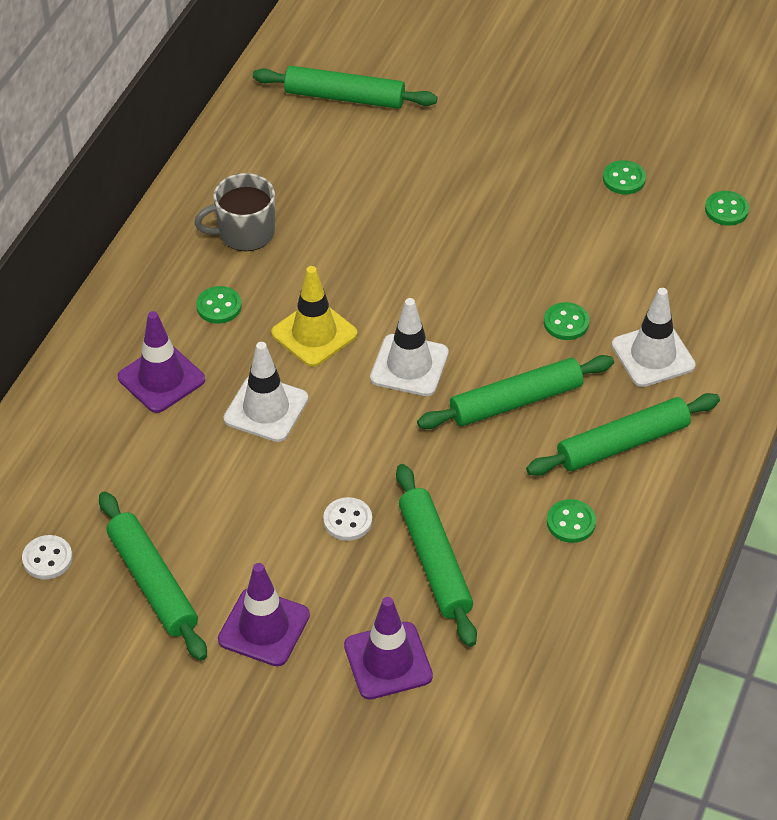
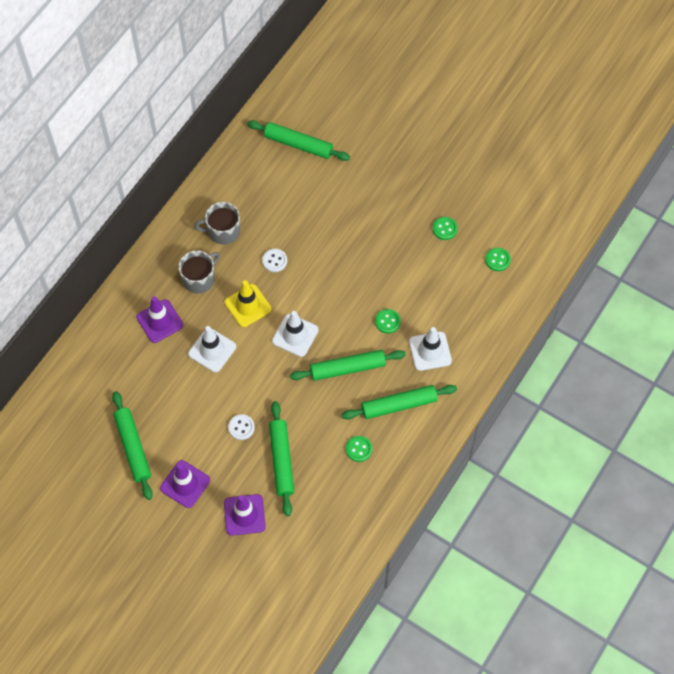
camera: 10 degrees right, 15 degrees up
(47, 559) = (81, 423): white button -> white button (274, 261)
(219, 306) = (199, 279): green button -> grey mug

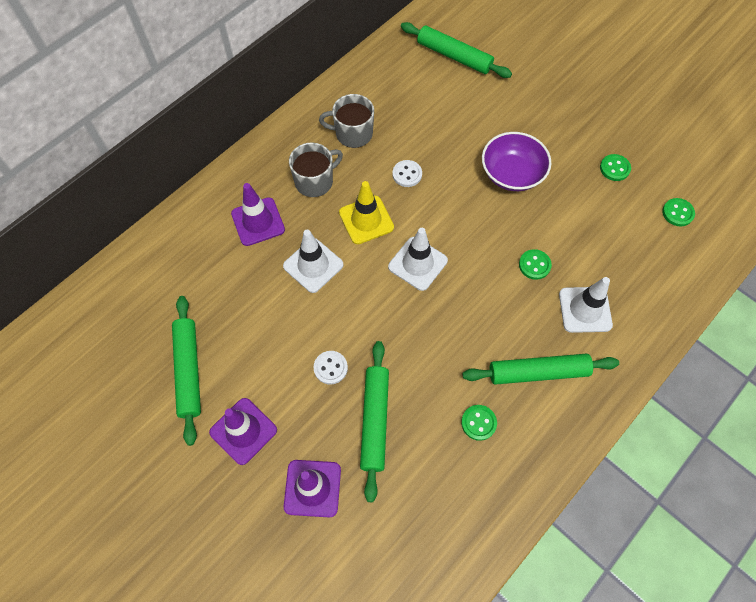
camera: 10 degrees right, 0 degrees up
(347, 368) = (477, 314): green rolling pin -> none
(361, 247) = (512, 174): none -> purple bowl

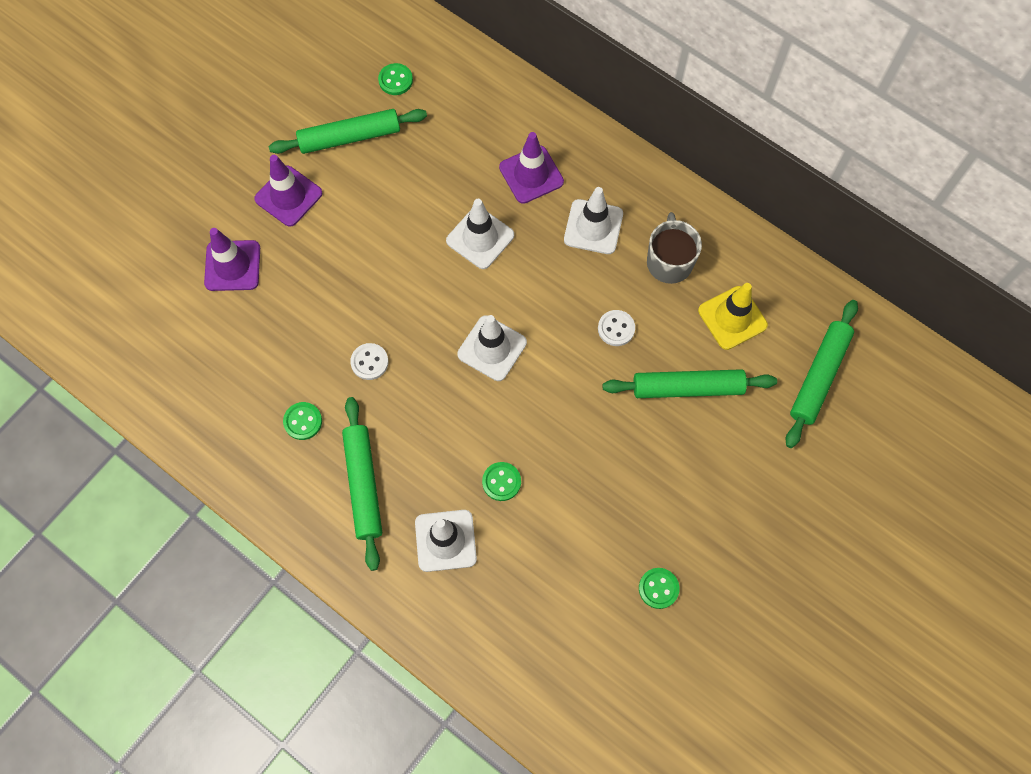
camera: 85 degrees right, 5 degrees up
(315, 181) = (593, 227): grey mug -> white traffic cone
(330, 368) = (359, 269): white button -> white button (369, 362)
(366, 220) = (545, 288): yellow traffic cone -> yellow traffic cone (732, 318)
(375, 421) = (302, 317): green rolling pin -> green rolling pin (687, 388)
(512, 174) = (633, 454): purple bowl -> none
(677, 213) = (596, 669): green button -> green button (395, 80)

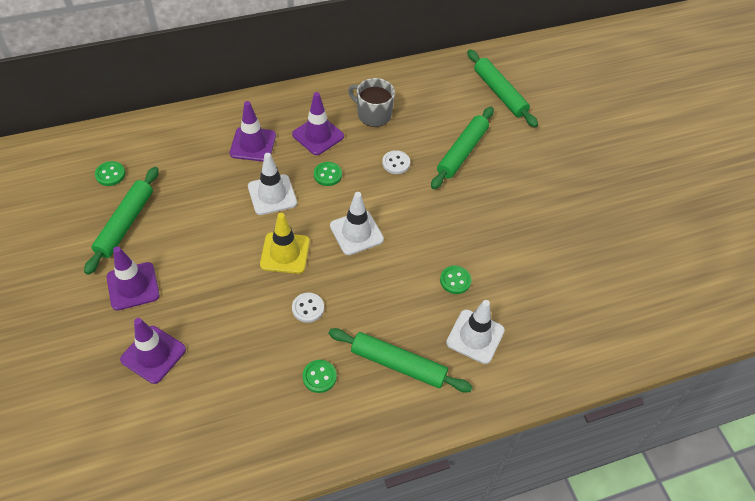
camera: 60 degrees left, 15 degrees down
(593, 227) = (318, 135): white traffic cone -> purple traffic cone
(658, 588) = (583, 239): green button -> green button (327, 175)
(732, 318) = (433, 108): yellow traffic cone -> yellow traffic cone (285, 253)

